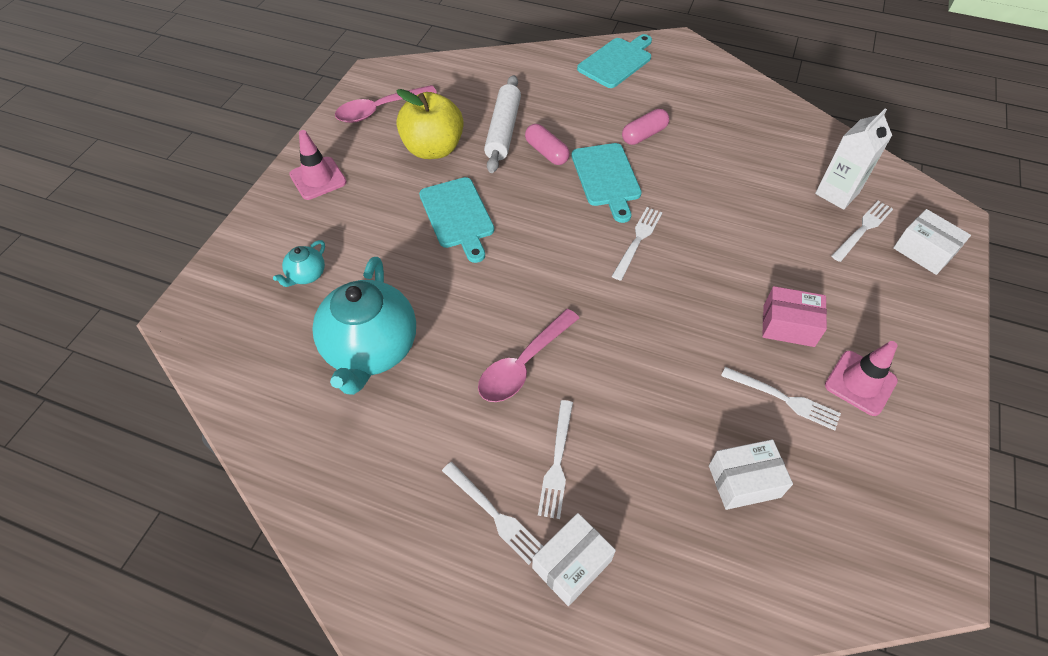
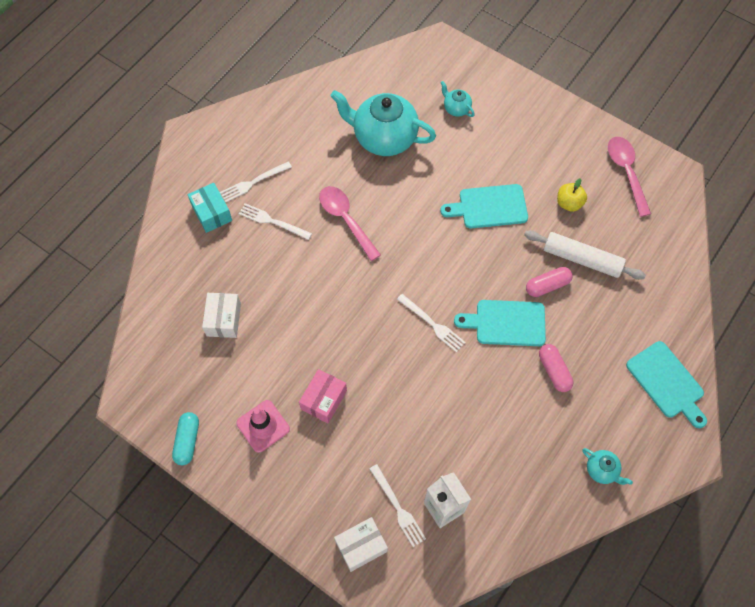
camera: 105 degrees right, 10 degrees up
(318, 178) = (551, 122): pink traffic cone -> none
(433, 149) = (569, 203): yellow apple -> yellow apple, size x0.54
(571, 564) = (212, 213): white box -> turquoise box
(726, 92) = (602, 470): none -> turquoise teapot
(784, 399) = (268, 369): white fork -> none
(937, 470) = (187, 441): none -> turquoise capsule

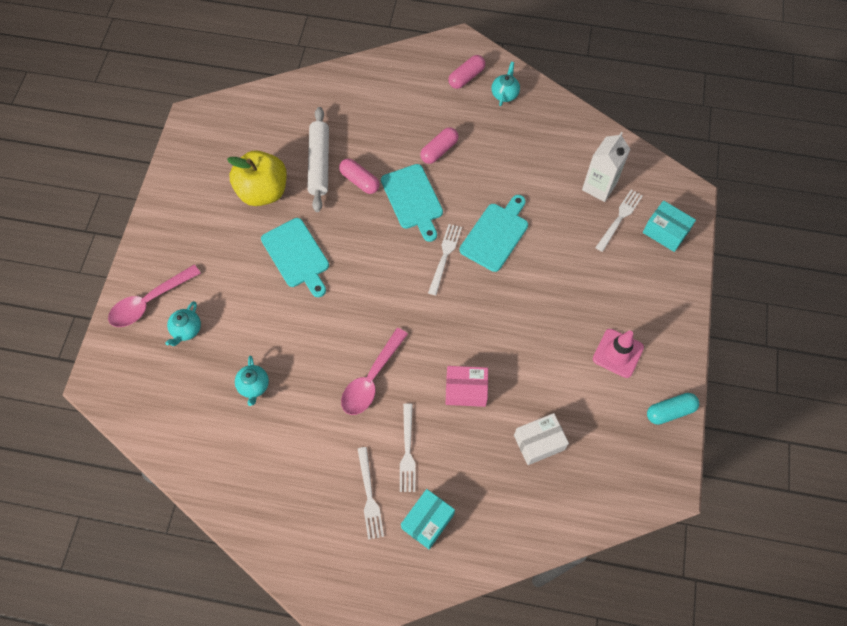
camera: 115 degrees left, 0 degrees up
(253, 182) = (369, 496): white fork -> white fork turned 45 degrees clockwise
(323, 400) = (565, 314): pink box -> pink box (466, 390)
(361, 546) = (665, 232): white box -> turquoise box
(383, 138) = (254, 386): turquoise teapot -> turquoise teapot, size x0.44
(569, 203) = (263, 191): yellow apple -> yellow apple, size x1.86
(626, 172) = (207, 157): pink spoon -> pink spoon (149, 302)
(639, 440) = (466, 77): none -> pink capsule
(667, 382) = (406, 73): turquoise cutting board -> turquoise cutting board (495, 234)

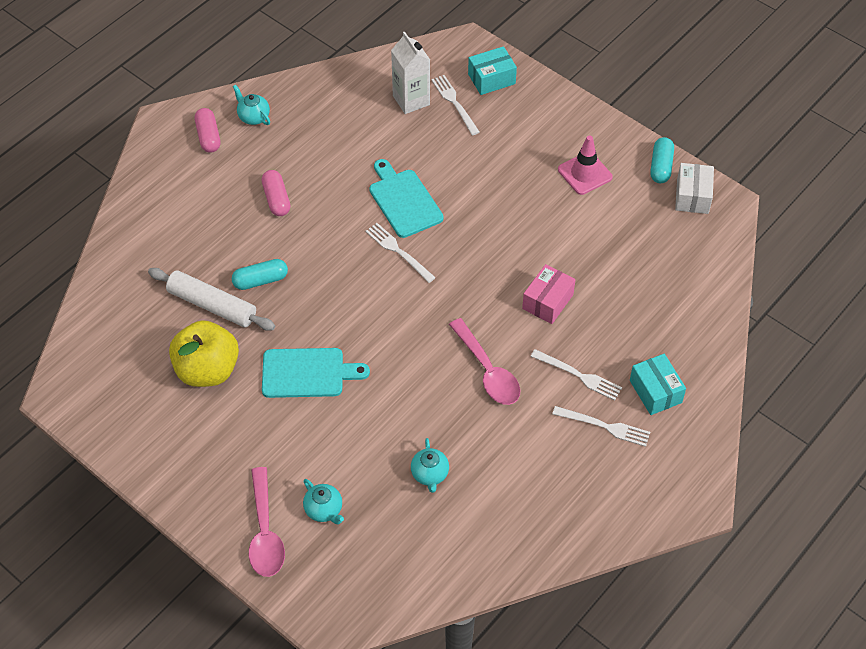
camera: 60 degrees left, 10 degrees down
(254, 386) = (430, 474): turquoise teapot -> turquoise teapot turned 60 degrees clockwise
(359, 181) = (260, 280): pink capsule -> turquoise capsule
(413, 199) = (316, 246): turquoise cutting board -> none
(539, 442) = (632, 272): white box -> white box (692, 196)

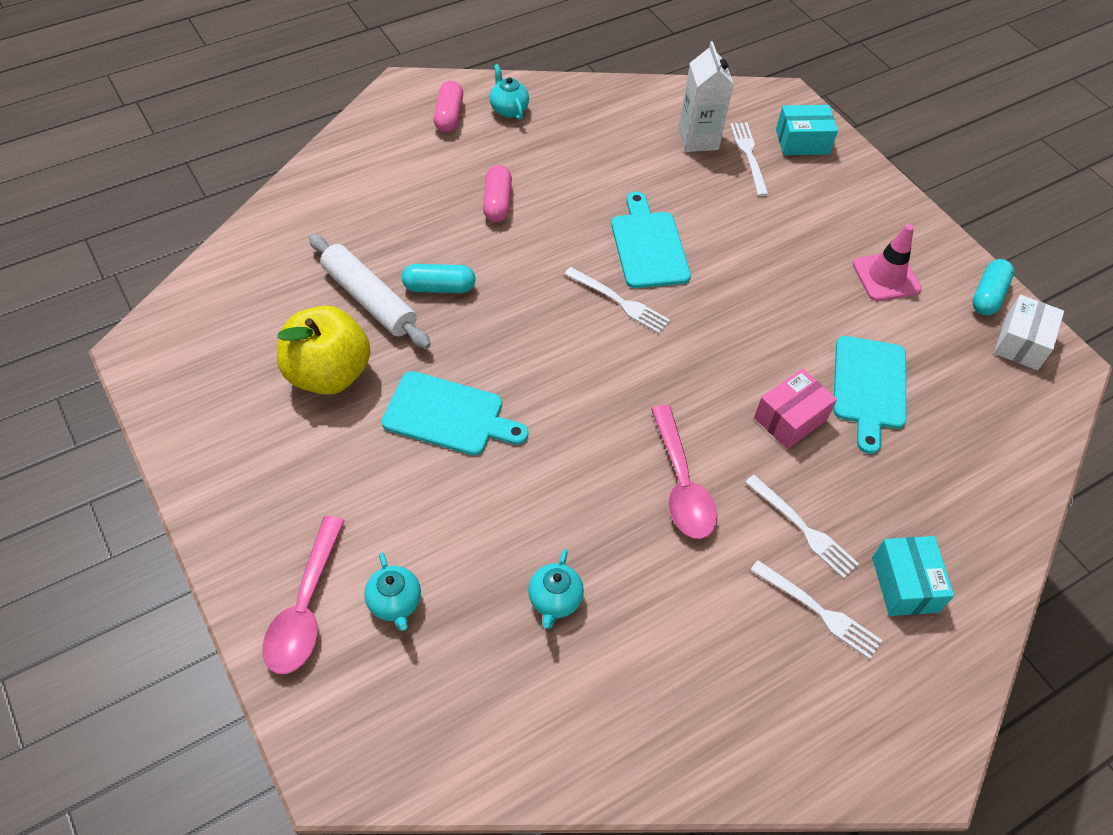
camera: 15 degrees right, 0 degrees up
(398, 251) = (619, 302): white fork -> white fork turned 150 degrees clockwise
(595, 262) = (869, 387): none -> turquoise cutting board

